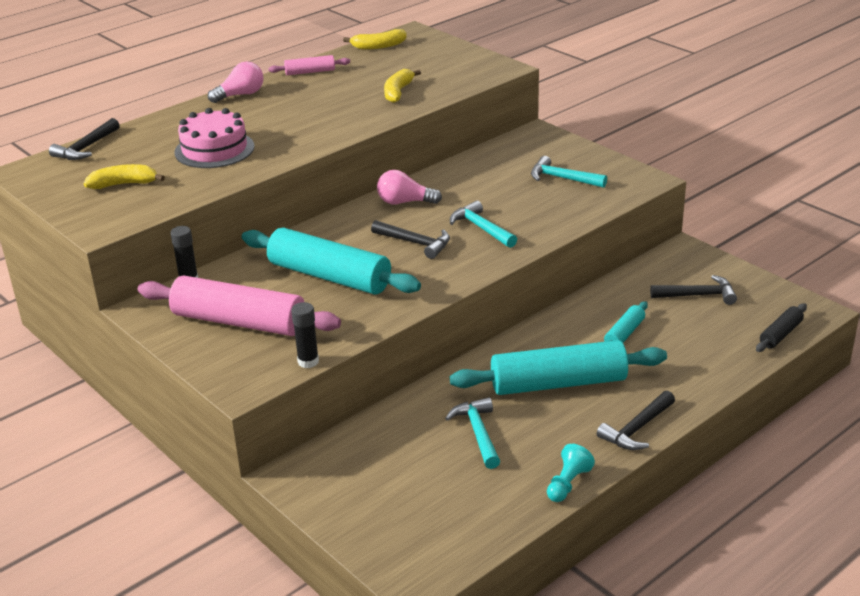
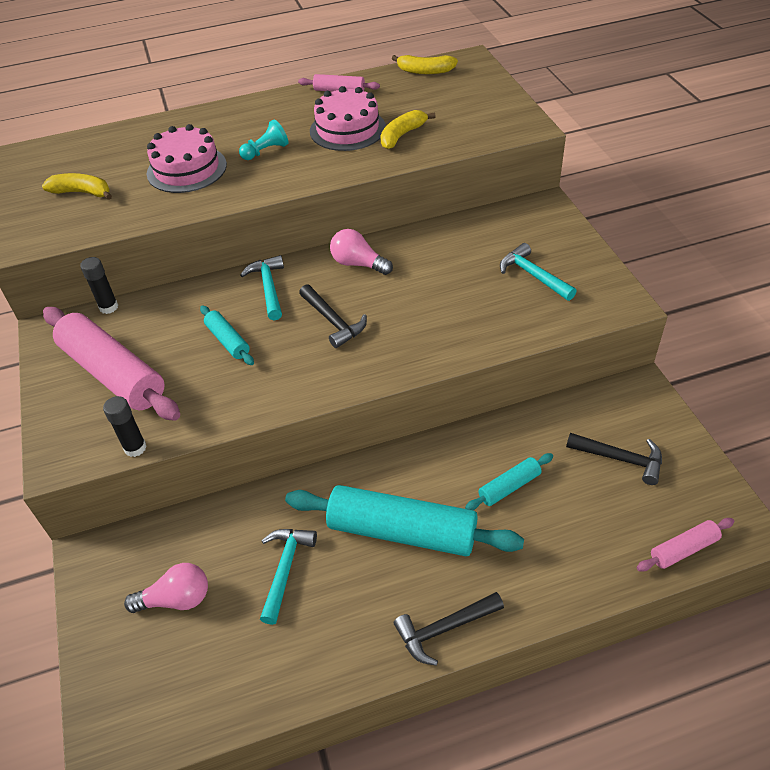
camera: 25 degrees right, 15 degrees up
(86, 148) = (87, 139): black hammer -> none
(240, 95) = (258, 106): pink light bulb -> pink light bulb (176, 599)
(329, 276) = (228, 341): turquoise rolling pin -> turquoise rolling pin, size x0.47
(344, 96) = (347, 129): none -> pink cake
(481, 228) = (409, 321): turquoise hammer -> turquoise hammer (269, 288)
(567, 484) = (328, 678): turquoise pawn -> turquoise pawn (266, 151)
(780, 334) = (683, 549): black rolling pin -> pink rolling pin

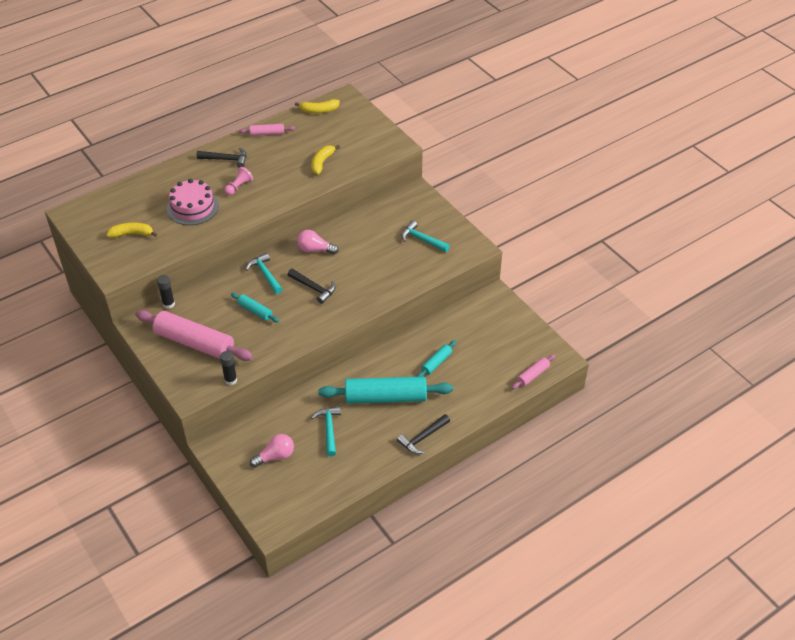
camera: 20 degrees left, 0 degrees up
(266, 151) = (238, 187): turquoise pawn -> pink pawn
(347, 129) = (285, 163): pink cake -> none
(620, 459) = (492, 336): black hammer -> black hammer (226, 159)

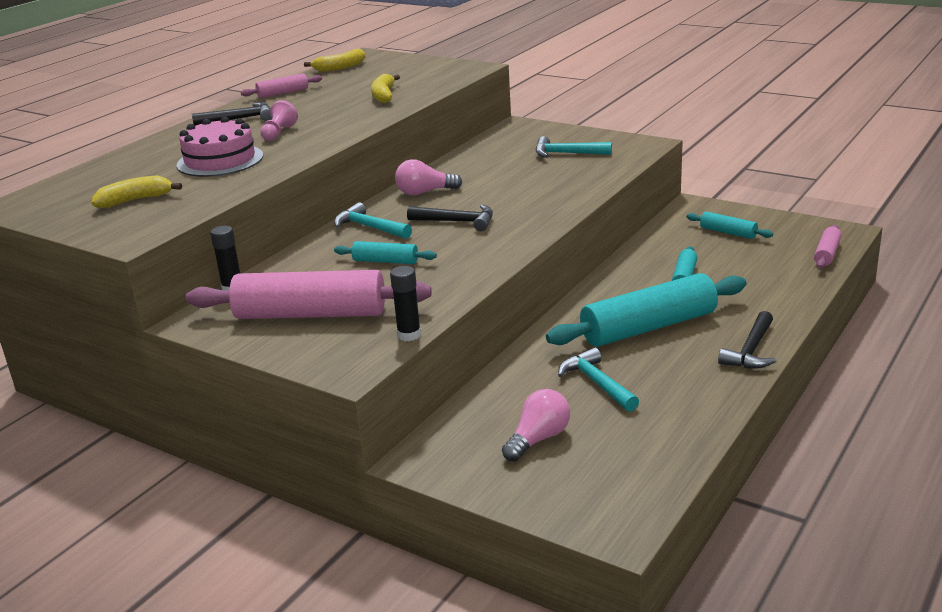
camera: 20 degrees left, 20 degrees down
(494, 331) = (728, 232): none -> turquoise rolling pin

